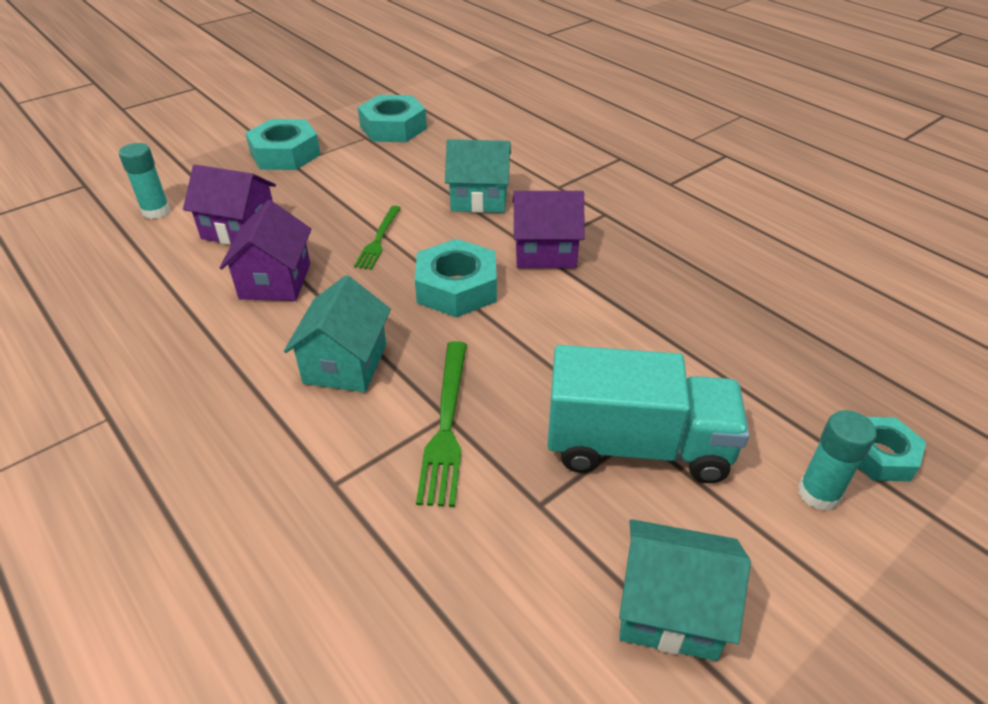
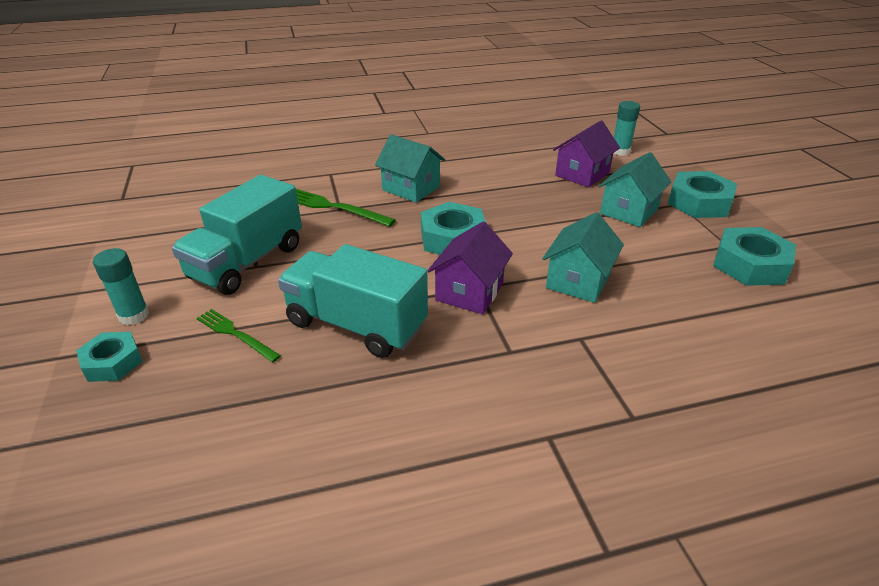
camera: 115 degrees right, 5 degrees down
(275, 281) = (510, 179): purple house -> none
(379, 239) = (537, 220): green fork -> green fork (235, 334)
(654, 304) = (356, 325): none -> turquoise truck
(669, 609) = (159, 236): turquoise house -> turquoise house (629, 211)

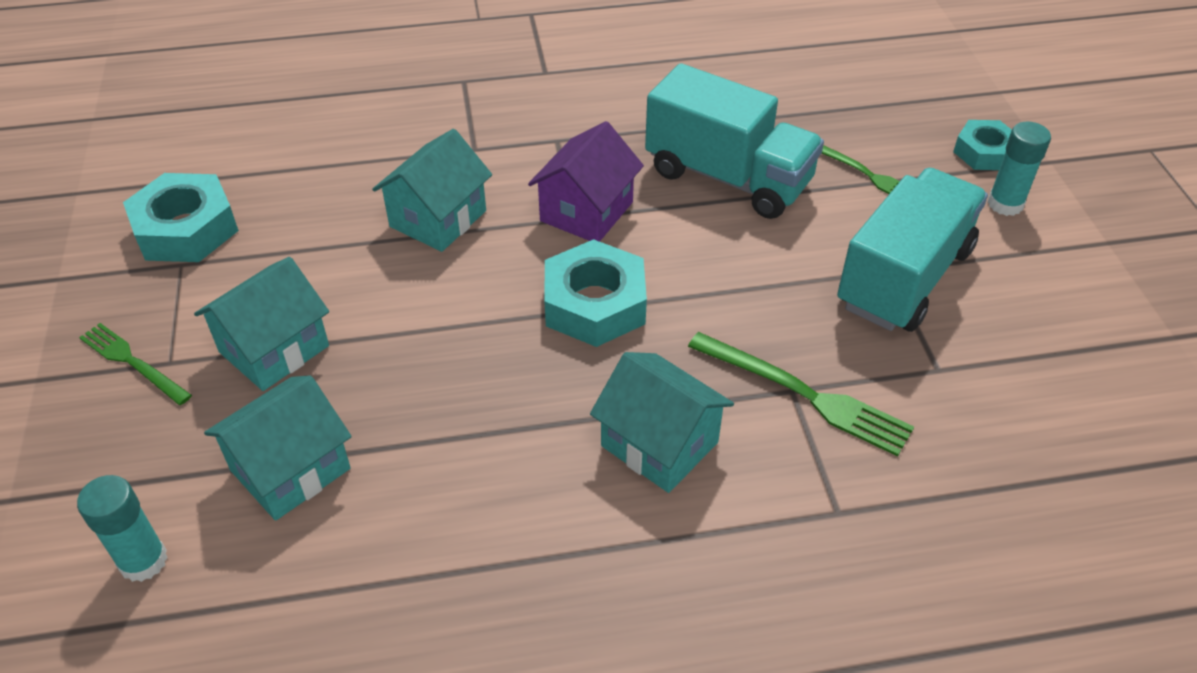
camera: 175 degrees left, 10 degrees up
(582, 174) = (290, 469): purple house -> turquoise house
(699, 202) = (132, 362): turquoise nut -> green fork

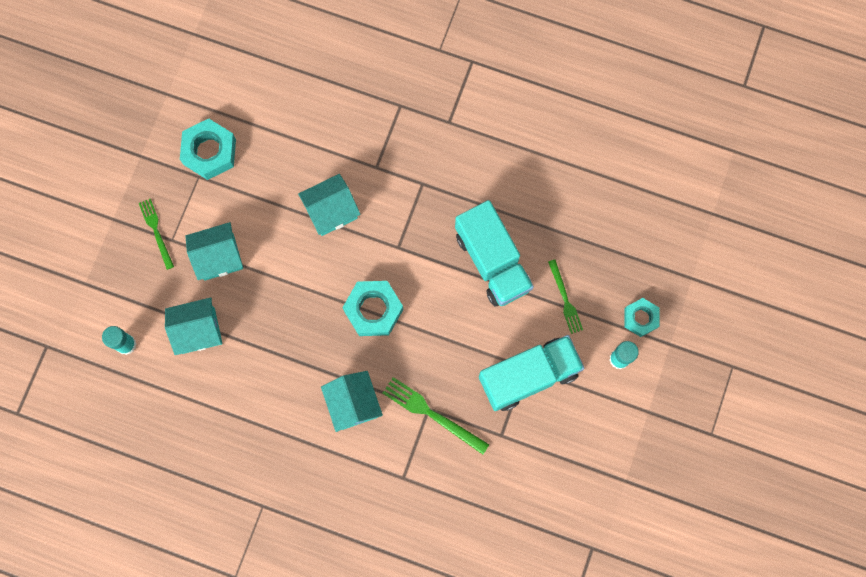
camera: 30 degrees right, 30 degrees up
(586, 211) = (406, 246): purple house -> none
(804, 394) = (432, 414): green fork -> green fork turned 150 degrees clockwise

